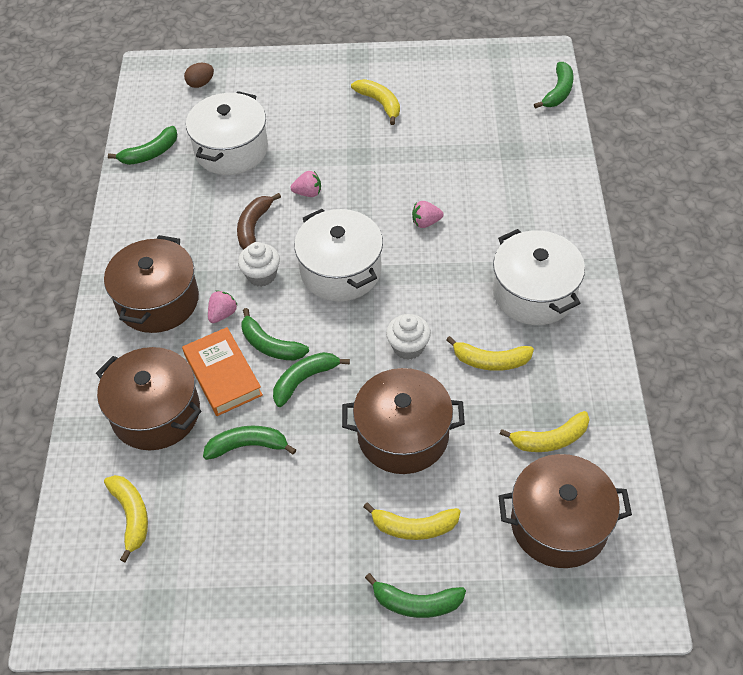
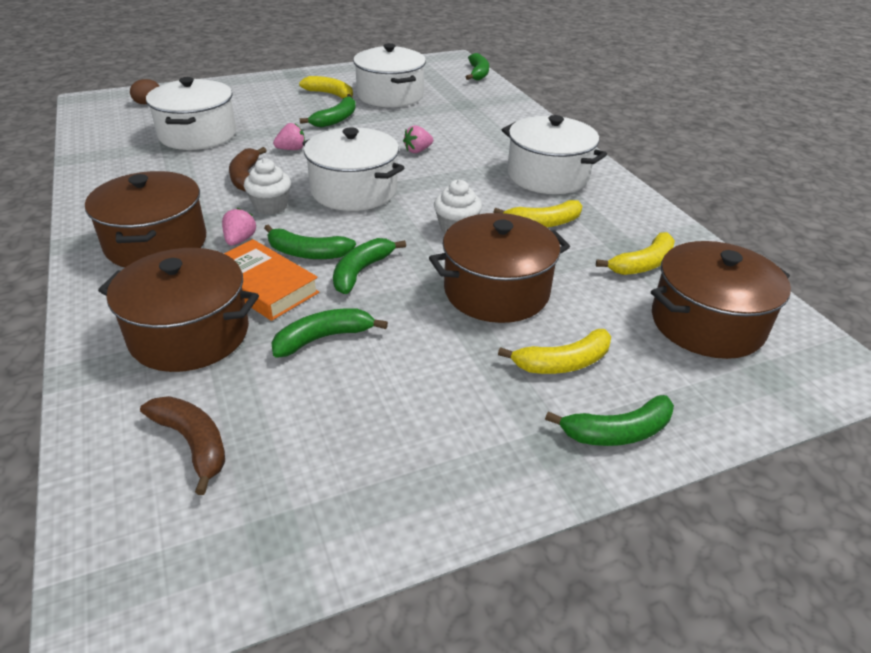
camera: 25 degrees left, 15 degrees down
(131, 516) = (193, 443): yellow banana -> brown banana
(150, 153) = (108, 147): green banana -> green banana (335, 120)
(441, 118) = (390, 95): none -> white pot

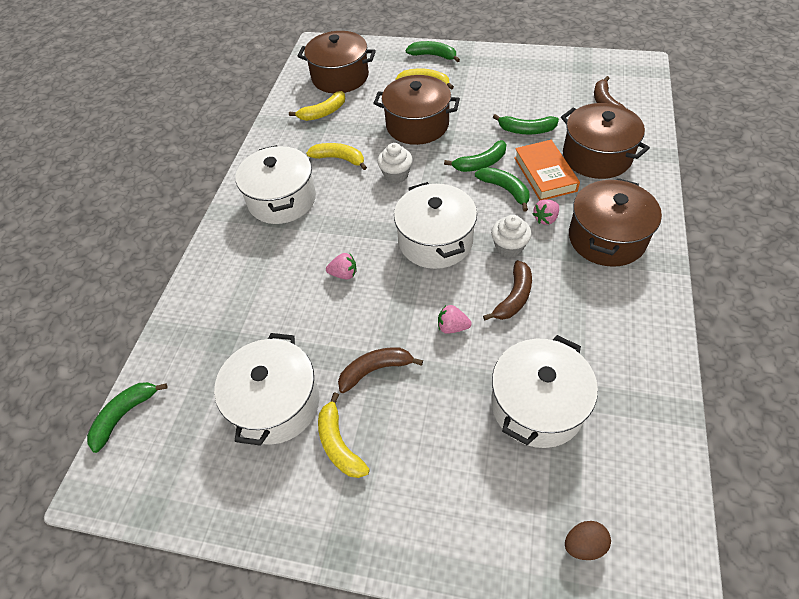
camera: 140 degrees left, 15 degrees up
(335, 120) = (375, 370): green banana -> brown banana
(643, 264) = (323, 113): yellow banana -> yellow banana turned 150 degrees clockwise

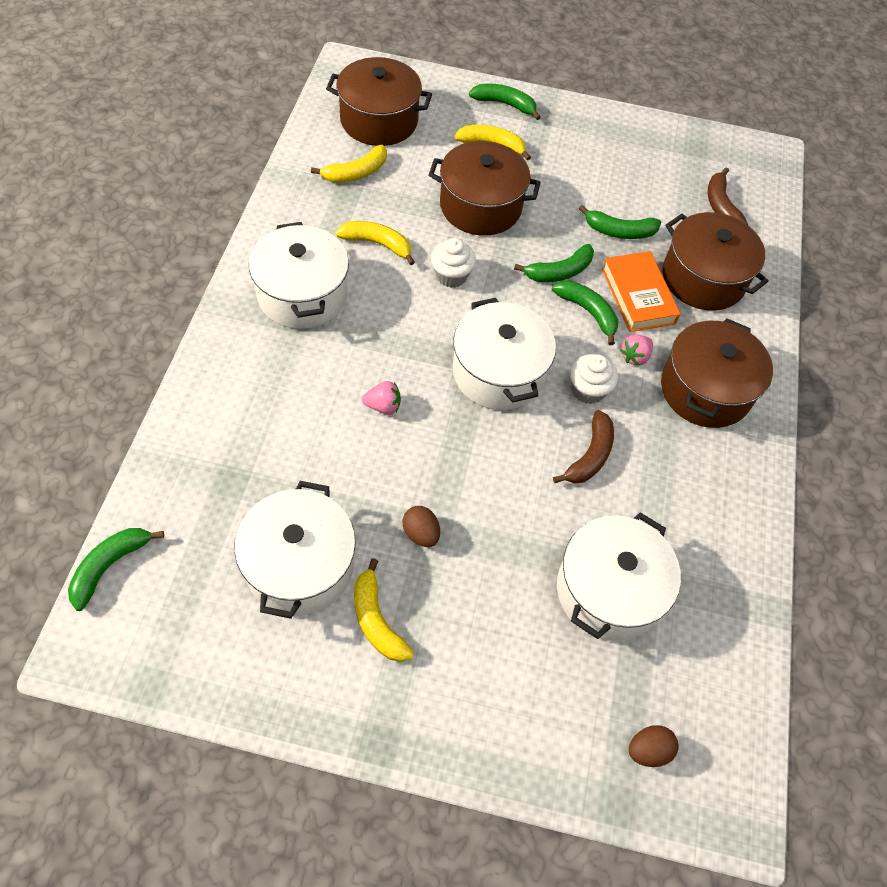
camera: 10 degrees left, 5 degrees up
(375, 370) = (421, 533): brown banana -> brown egg
(452, 327) = (515, 487): pink strawberry -> none

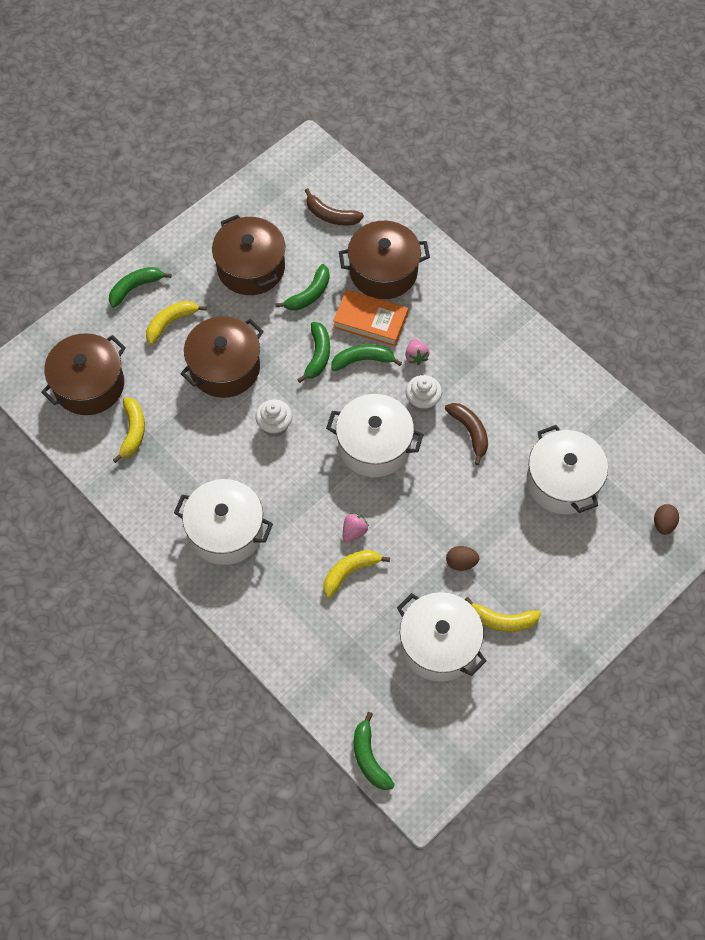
camera: 50 degrees left, 5 degrees up
(377, 244) = (213, 456): yellow banana -> yellow banana (350, 572)
(705, 390) = (467, 333): brown pot -> brown pot (251, 267)

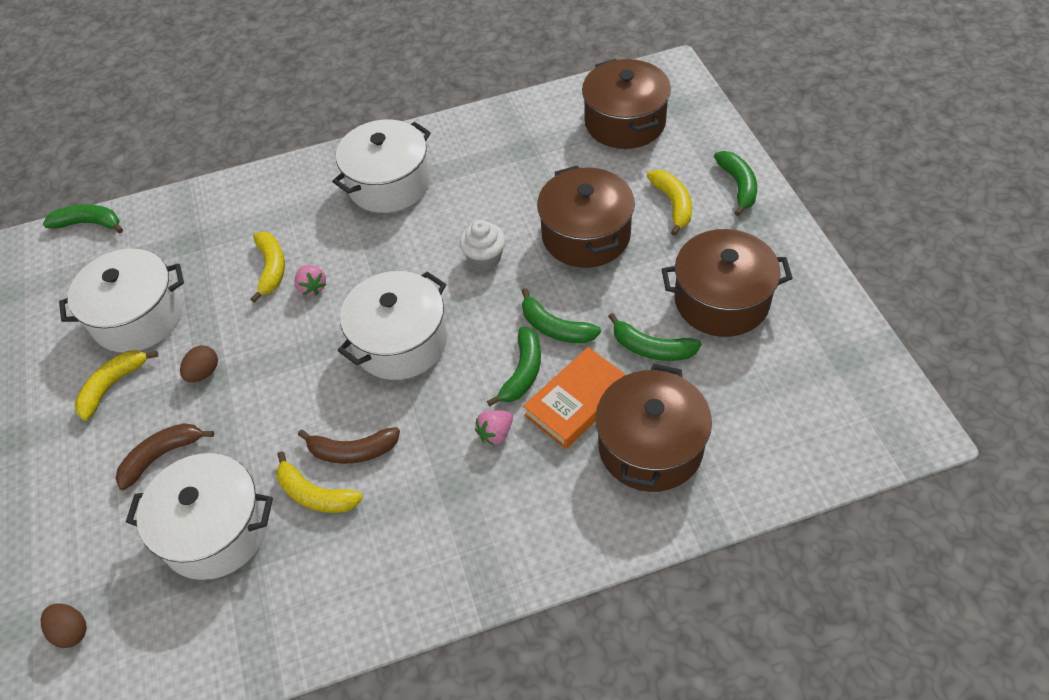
camera: 120 degrees right, 10 degrees down
(133, 432) = (548, 142): yellow banana -> yellow banana (315, 494)
(309, 294) = (651, 348): green banana -> green banana turned 45 degrees counterclockwise
(331, 215) = (776, 417): brown banana -> brown banana (162, 456)
(416, 356) = (495, 433): pink strawberry -> pink strawberry turned 60 degrees counterclockwise
(422, 401) = (427, 415): white cupcake -> none

